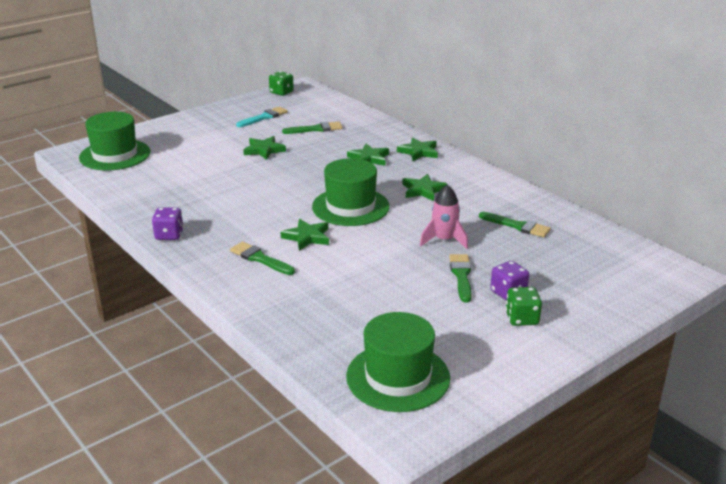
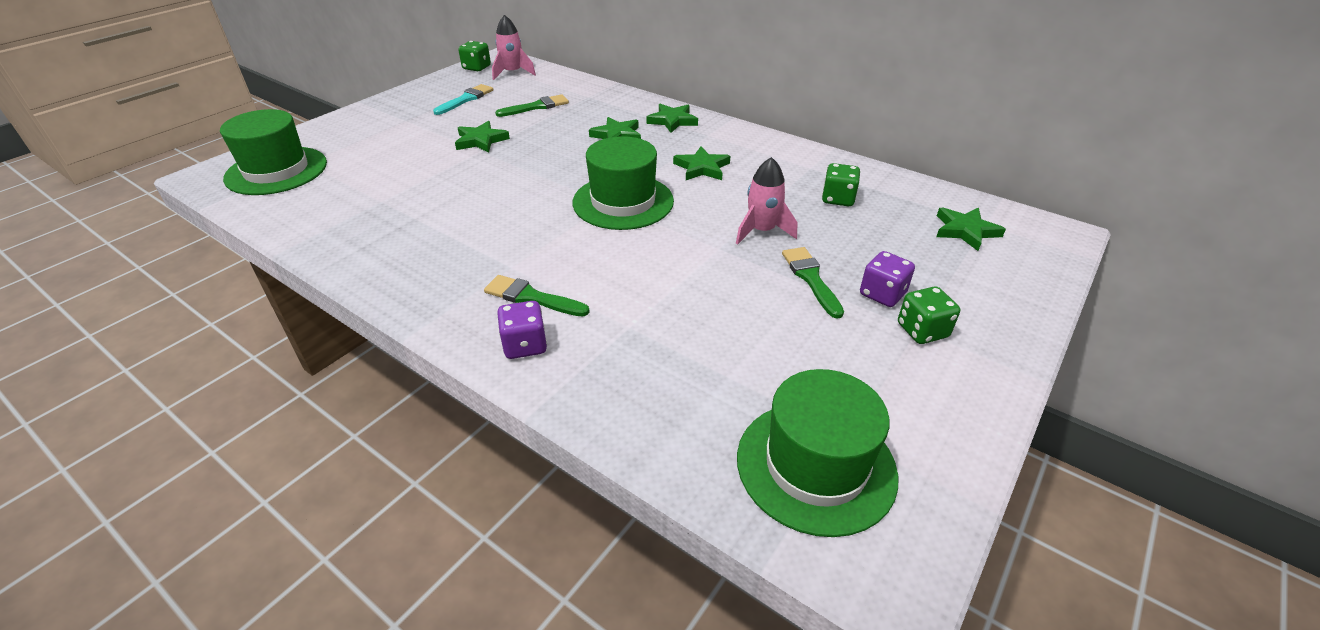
camera: 15 degrees left, 10 degrees up
(169, 235) = (386, 280): purple dice -> purple dice (525, 345)
(307, 237) = (584, 253): green star -> green star (965, 231)
(308, 99) = (512, 73): none -> pink rocket
(517, 226) = (838, 199): green brush -> green dice

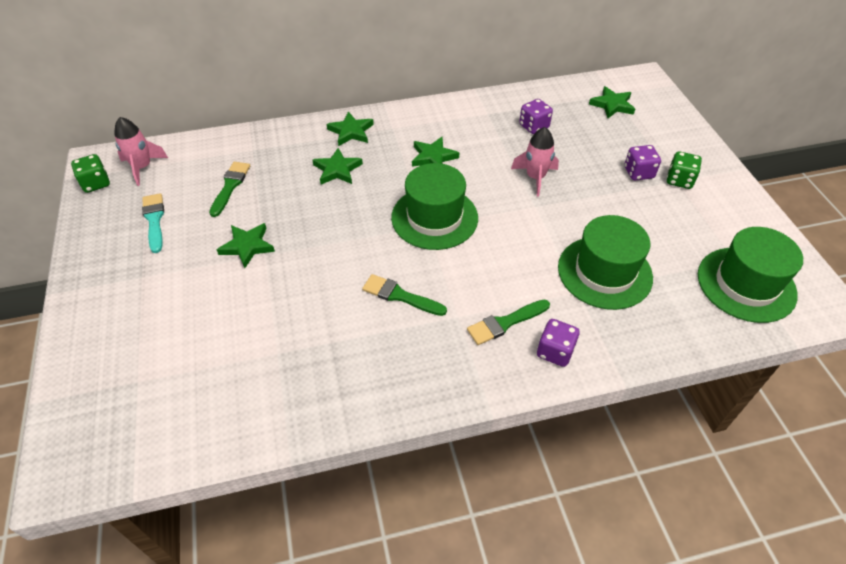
camera: 50 degrees left, 10 degrees up
(276, 171) = (126, 410): green hat -> green hat (604, 272)
(811, 278) = (601, 189): green brush -> green brush (400, 296)
(838, 199) = (534, 126): green dice -> purple dice

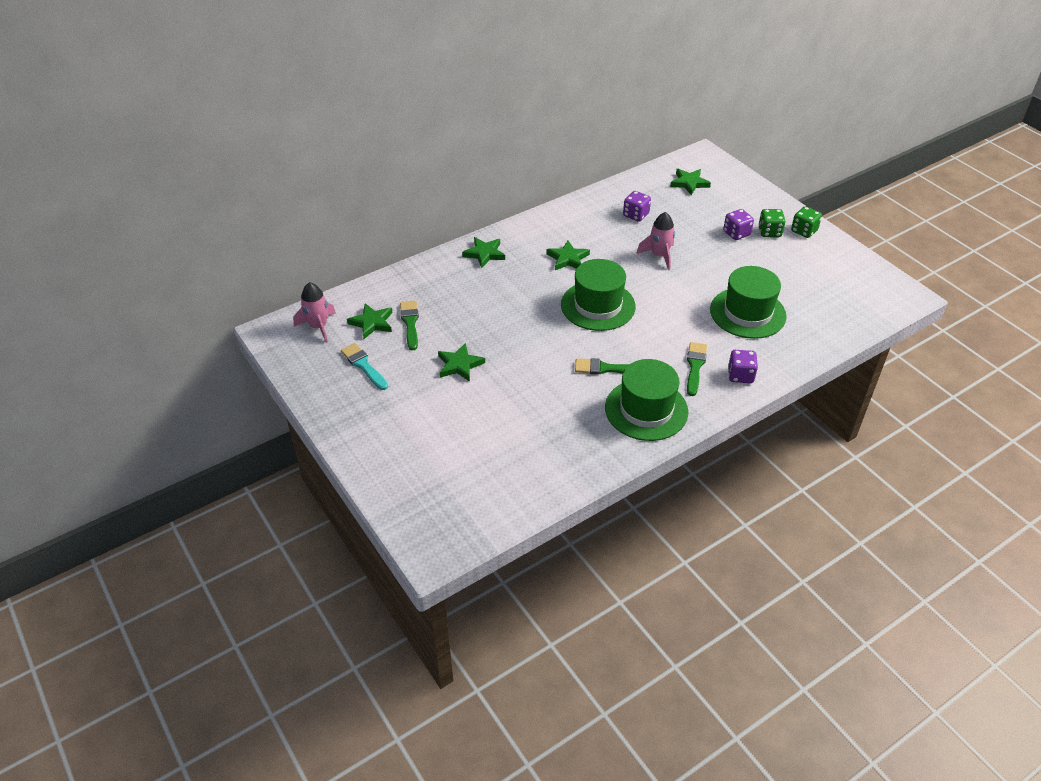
camera: 20 degrees left, 5 degrees down
(96, 183) = (285, 350): green dice -> green dice (804, 231)
(337, 170) = (494, 288): green star -> green star (372, 323)
(505, 323) = (695, 366): green brush -> green brush turned 150 degrees clockwise
(746, 284) = (849, 296): green hat -> green hat (646, 409)

